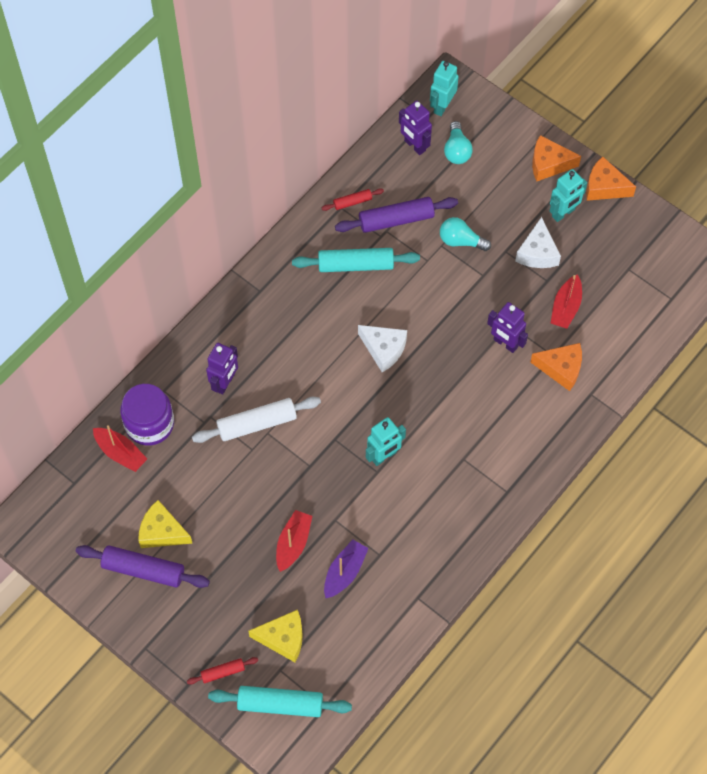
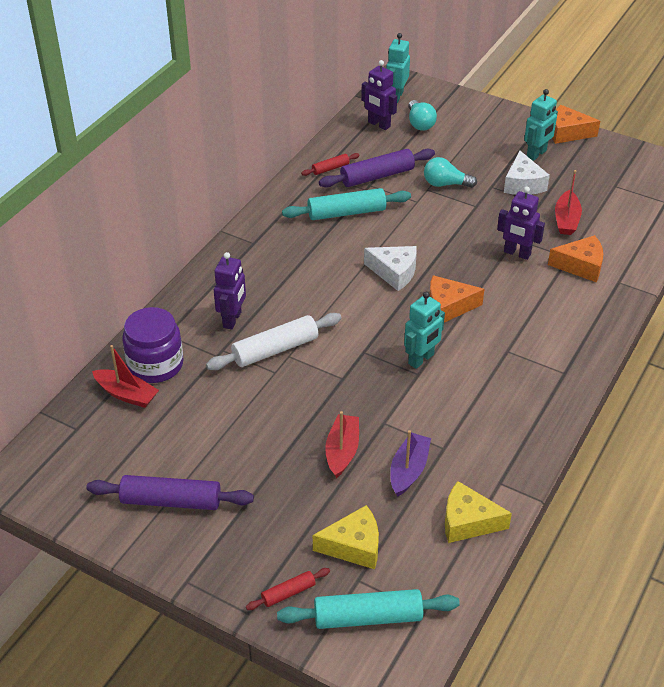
camera: 10 degrees left, 20 degrees down
(162, 532) = (187, 460): yellow cheese -> yellow cheese (468, 522)
(549, 164) = (509, 123): orange cheese -> orange cheese (448, 307)

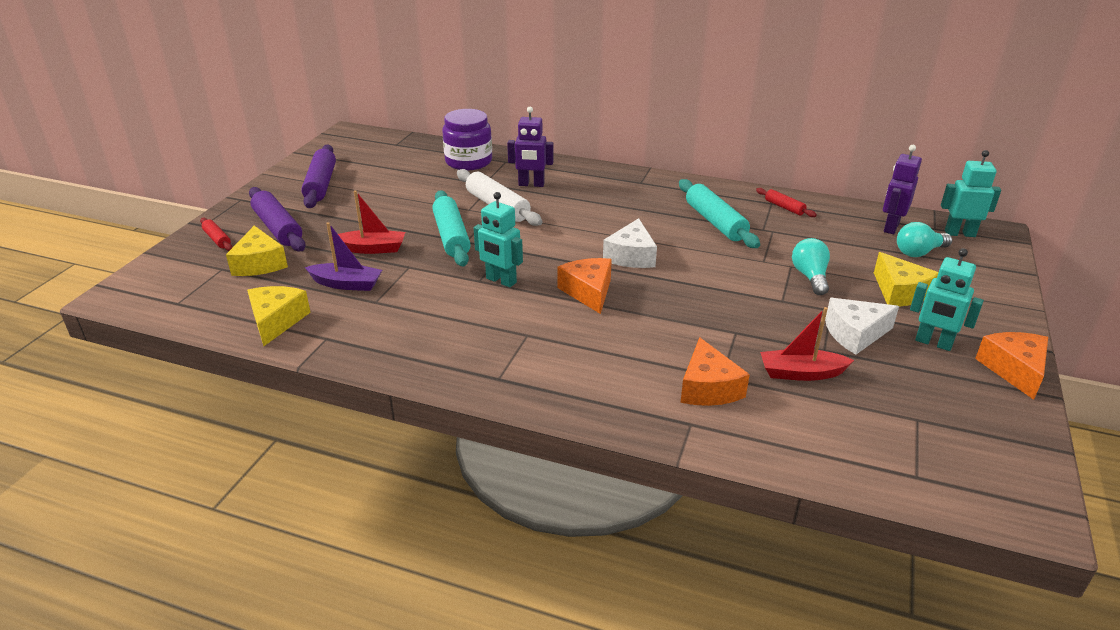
camera: 80 degrees right, 10 degrees down
(126, 394) = (433, 155): red boat -> none
(368, 617) = (180, 276): turquoise rolling pin -> turquoise rolling pin (451, 236)
(377, 176) = (791, 234): purple rolling pin -> purple rolling pin (278, 228)
(473, 149) = (899, 292): none -> yellow cheese
(517, 253) = (706, 334): purple robot -> none

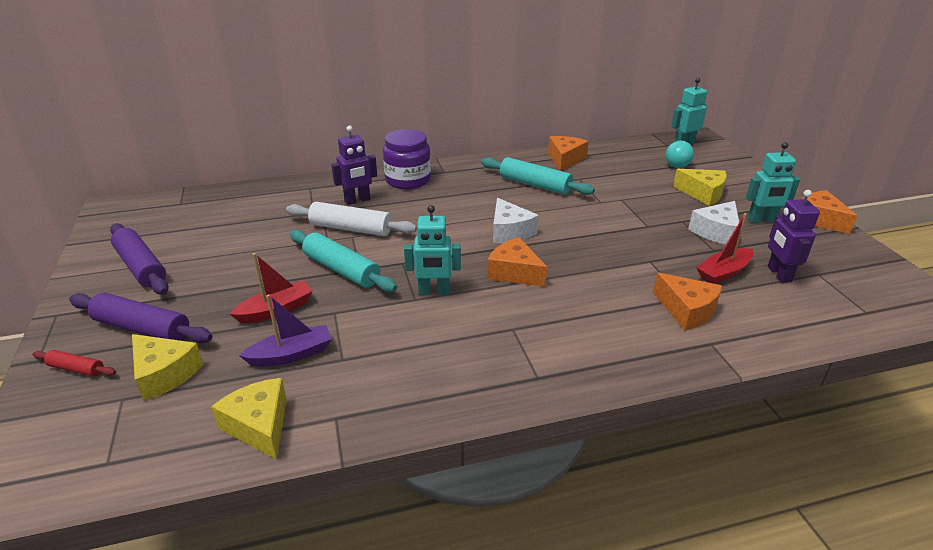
camera: 35 degrees left, 0 degrees up
(468, 161) = (275, 198): purple jar -> purple jar (408, 180)
(784, 207) = (565, 159): red rolling pin -> orange cheese
(810, 277) = (642, 202): turquoise light bulb -> none
(891, 227) = (643, 152): purple robot -> purple robot (778, 274)

